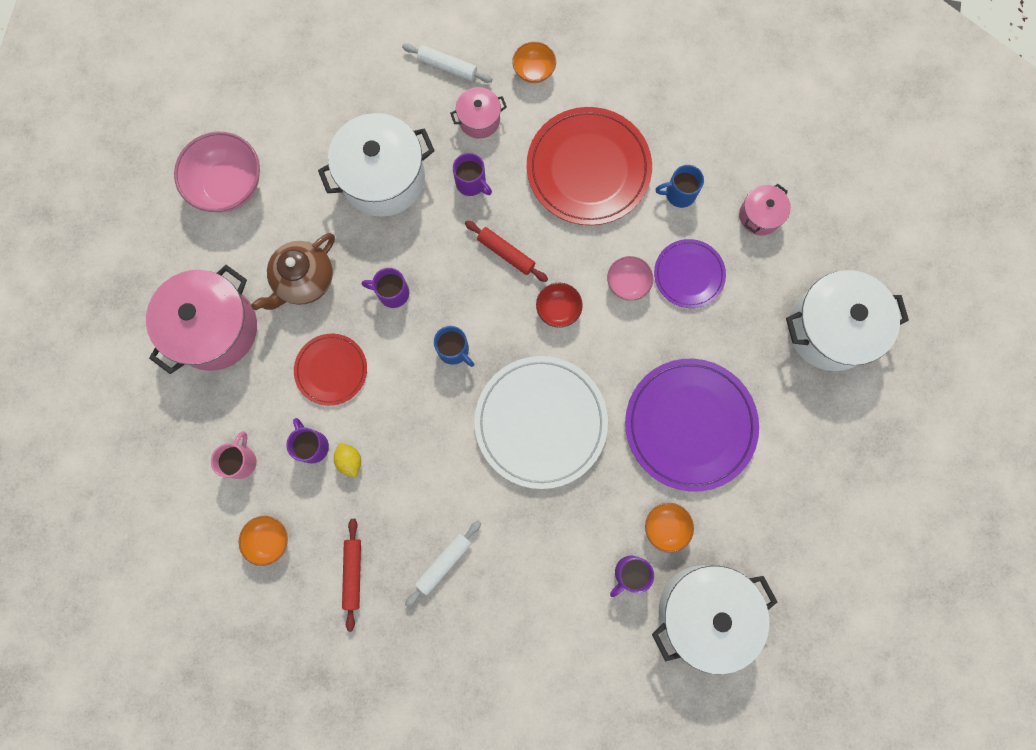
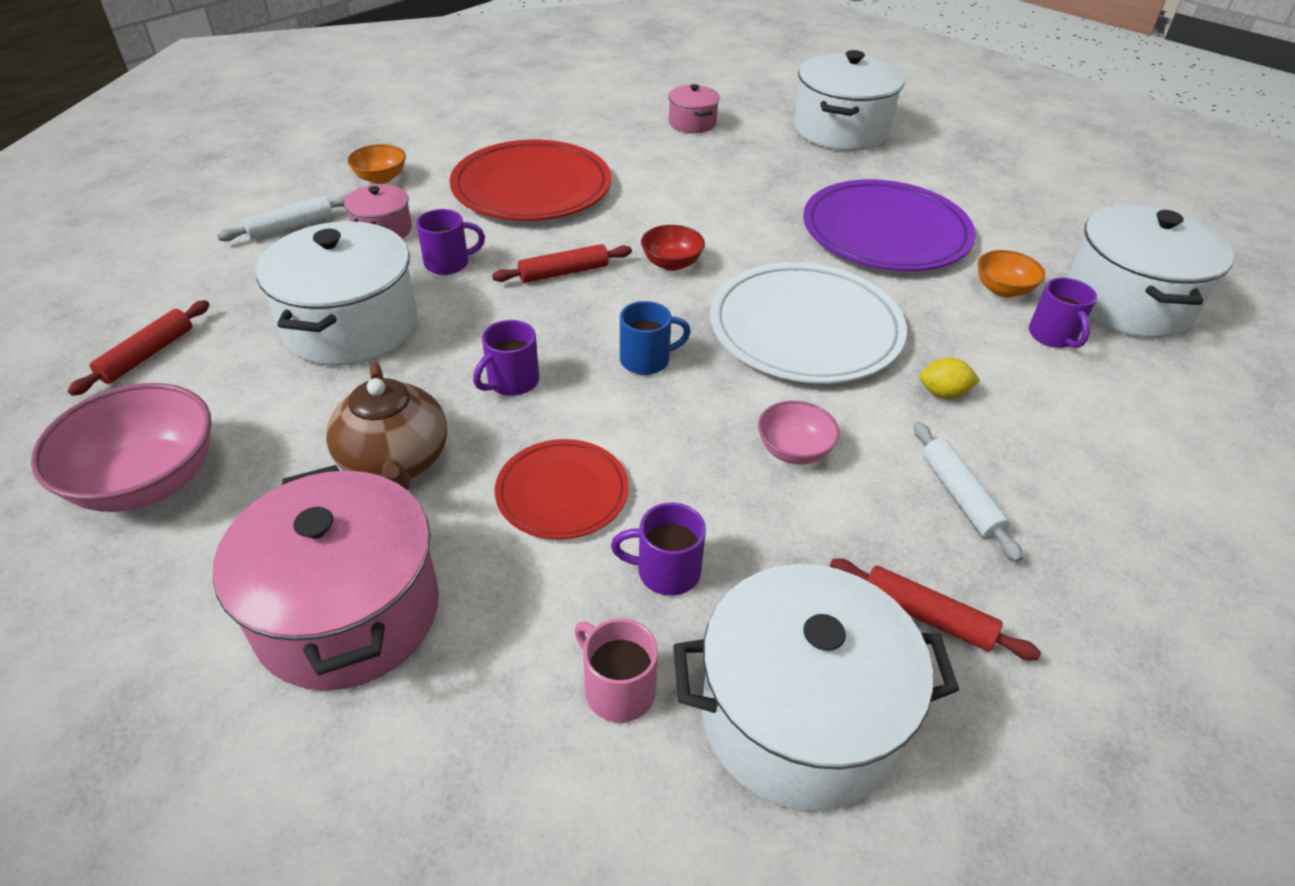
camera: 60 degrees left, 35 degrees down
(269, 539) = (799, 717): orange bowl -> white pot
(300, 103) = (147, 355): none -> red rolling pin
(350, 461) = (726, 534): yellow lemon -> yellow lemon (943, 393)
(627, 283) = (686, 211): pink bowl -> pink bowl (794, 450)
(679, 194) = (622, 151): blue mug -> none
(688, 274) = (714, 175): purple plate -> none

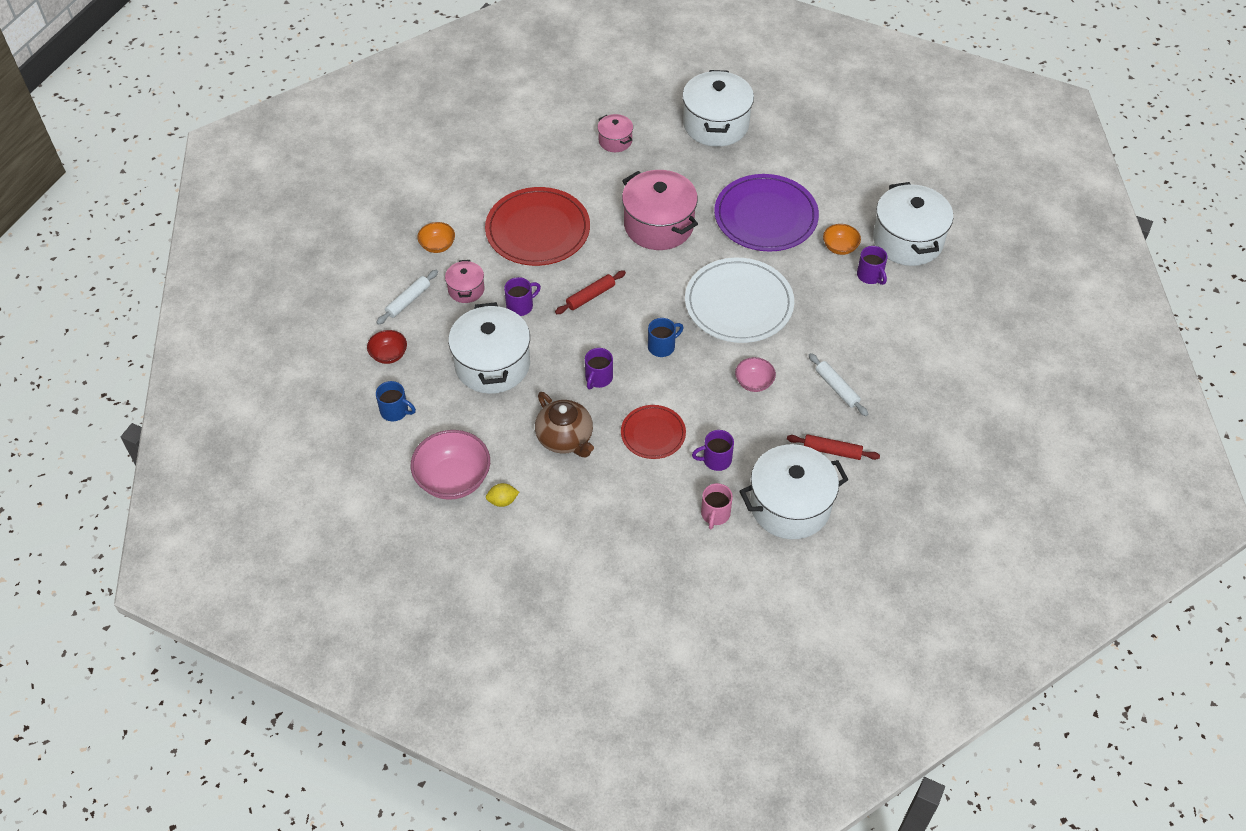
camera: 15 degrees left, 10 degrees up
(147, 355) = (395, 411): red rolling pin -> blue mug
(348, 612) = (587, 513): pink pot -> pink pot (658, 225)
(618, 689) = (715, 514): pink mug -> pink mug turned 105 degrees counterclockwise
(671, 263) = (649, 273): red bowl -> red bowl (389, 355)
(943, 393) = (819, 329): yellow lemon -> yellow lemon (502, 501)

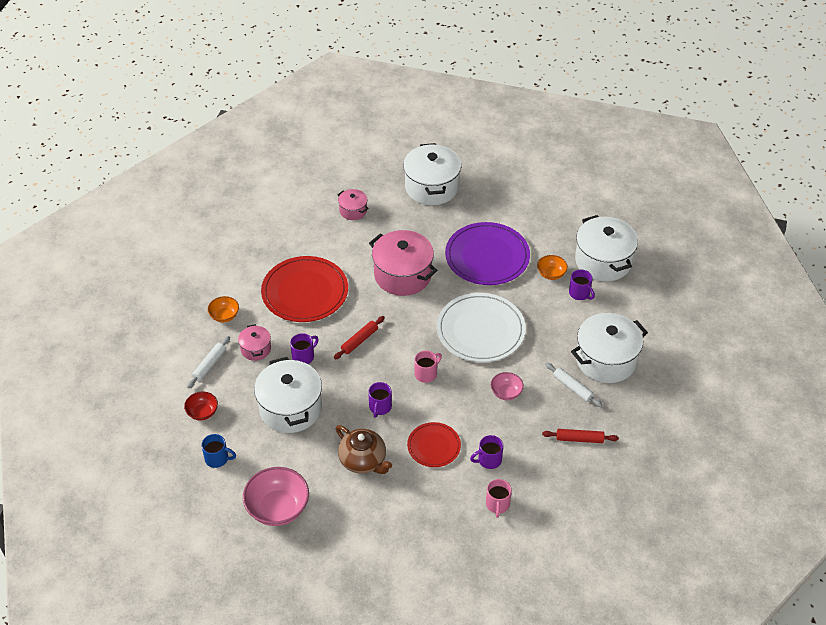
camera: 10 degrees left, 5 degrees down
(502, 501) = (322, 520): yellow lemon -> none
(662, 346) = (426, 374): blue mug -> pink mug
(790, 506) = (555, 488): white pot -> white pot (606, 360)

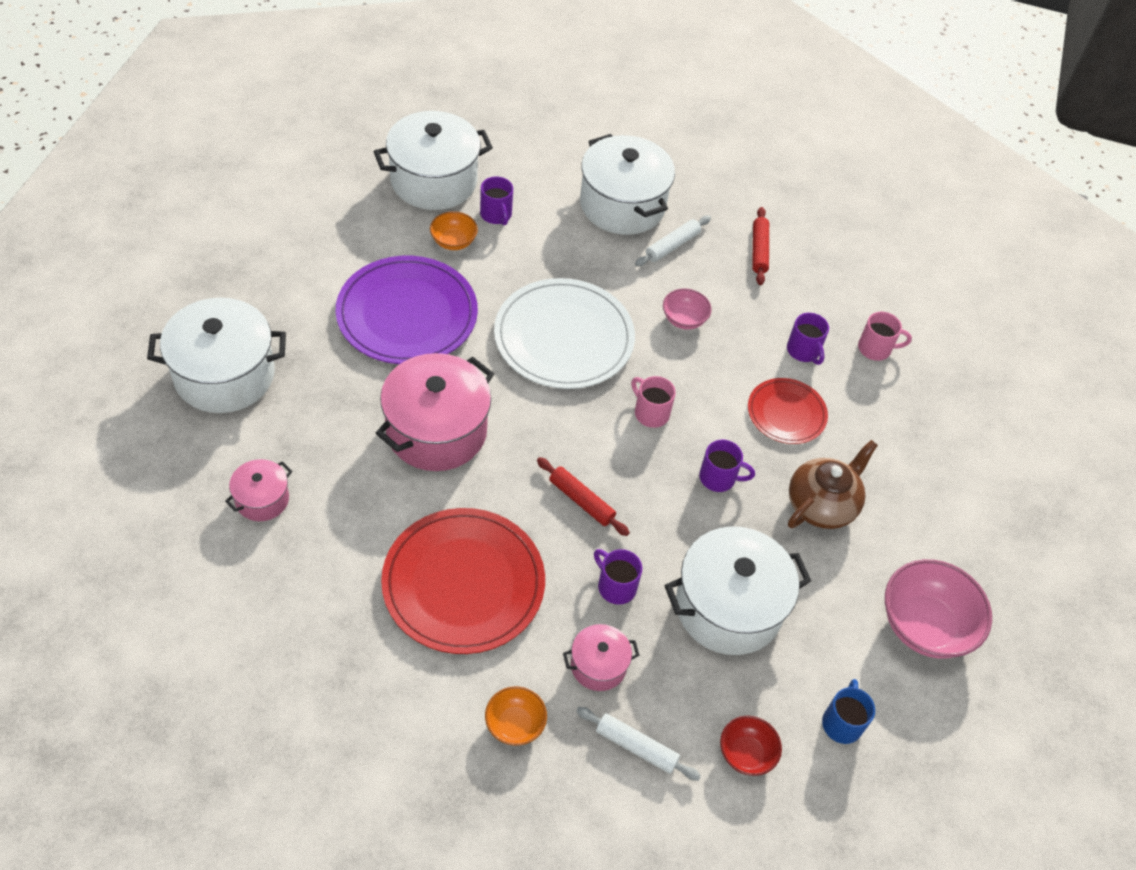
camera: 95 degrees left, 5 degrees up
(580, 293) = (496, 215): purple mug -> purple mug turned 105 degrees clockwise

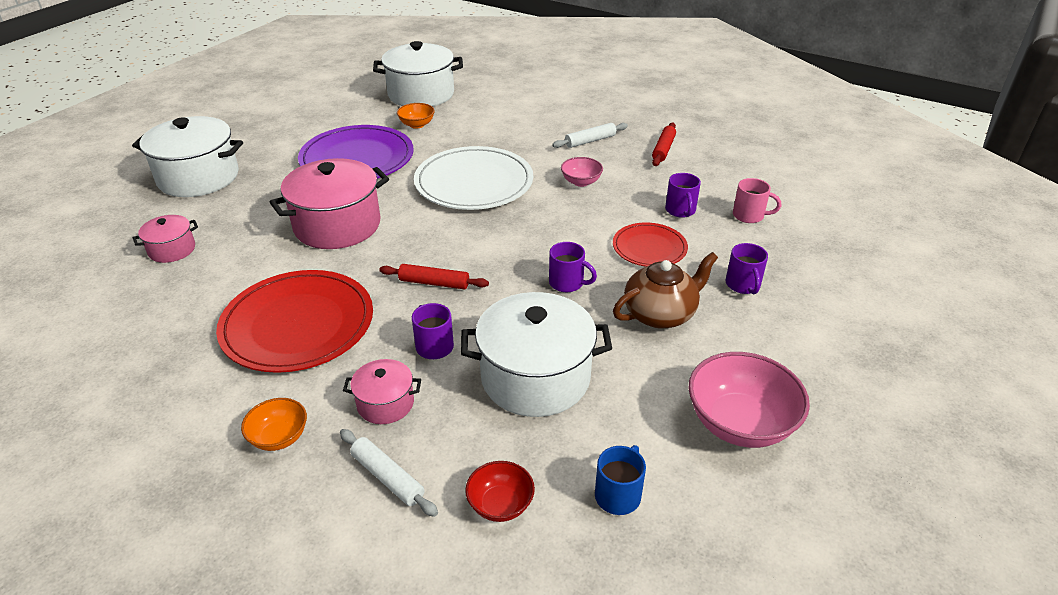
camera: 20 degrees right, 15 degrees down
(496, 215) = (457, 114): purple mug -> purple mug (743, 285)
(581, 501) = (434, 283): red rolling pin -> red rolling pin turned 45 degrees counterclockwise
(622, 205) = (559, 117): white pot -> none
(650, 413) = (525, 234): pink mug -> none

